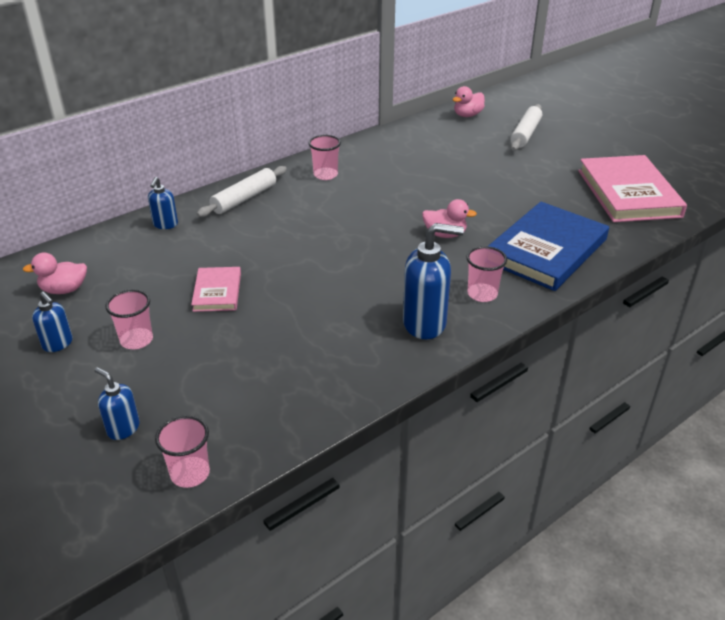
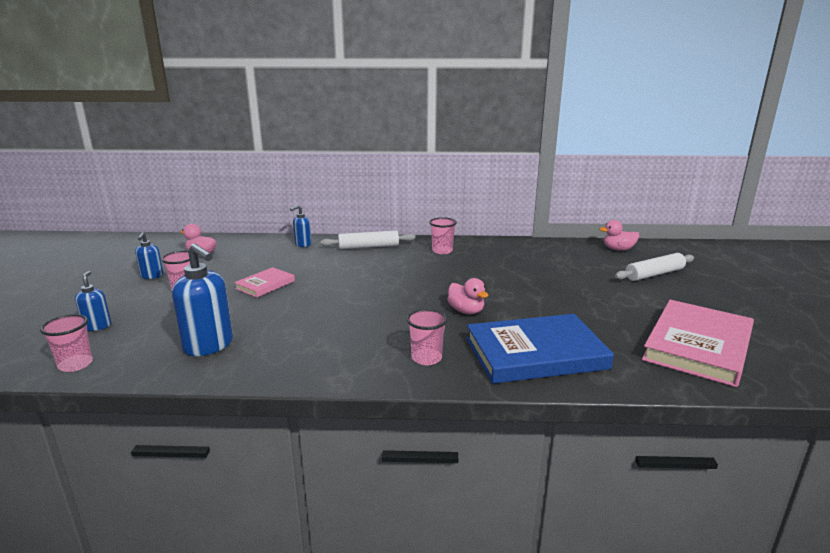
camera: 40 degrees right, 15 degrees down
(425, 323) = (350, 356): blue soap dispenser -> blue soap dispenser (209, 346)

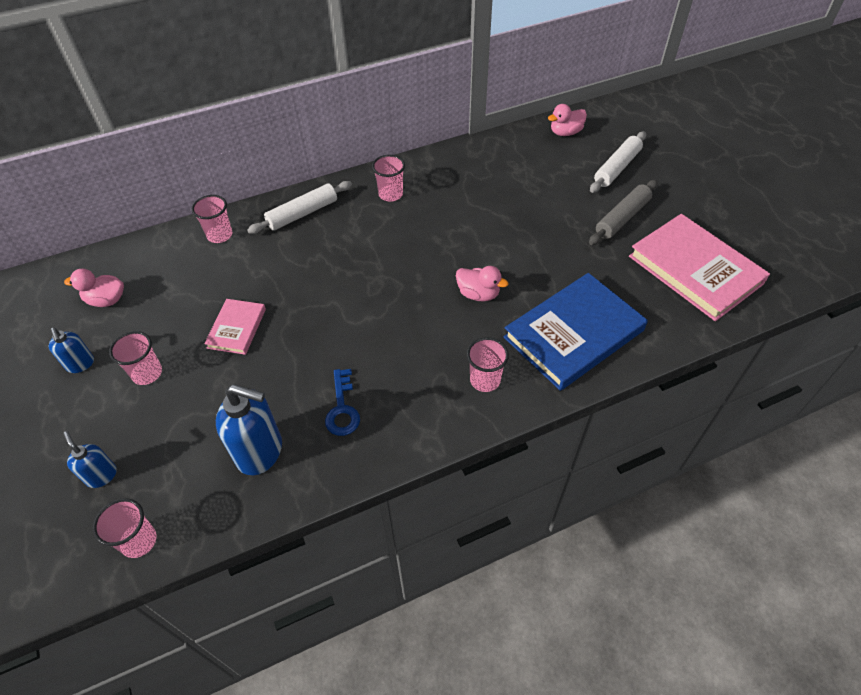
camera: 25 degrees left, 30 degrees up
(293, 341) = (342, 408): none -> blue key
(302, 244) = (220, 235): blue soap dispenser -> pink cup
(639, 301) = (622, 218): none -> grey rolling pin
(698, 346) = (695, 270): pink book -> pink book turned 45 degrees counterclockwise

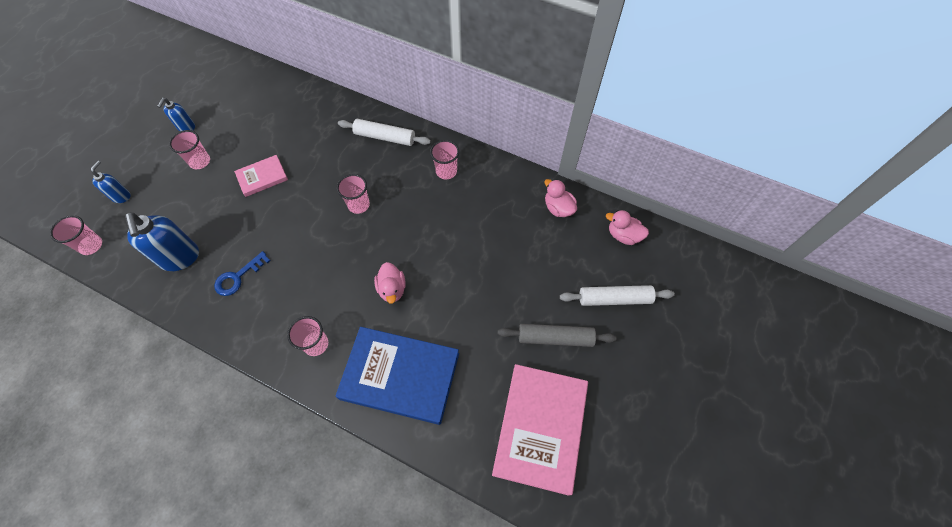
camera: 50 degrees right, 10 degrees up
(106, 300) = (238, 101): pink duck -> pink duck (558, 208)
(220, 235) = (330, 111): pink cup -> pink cup (358, 205)

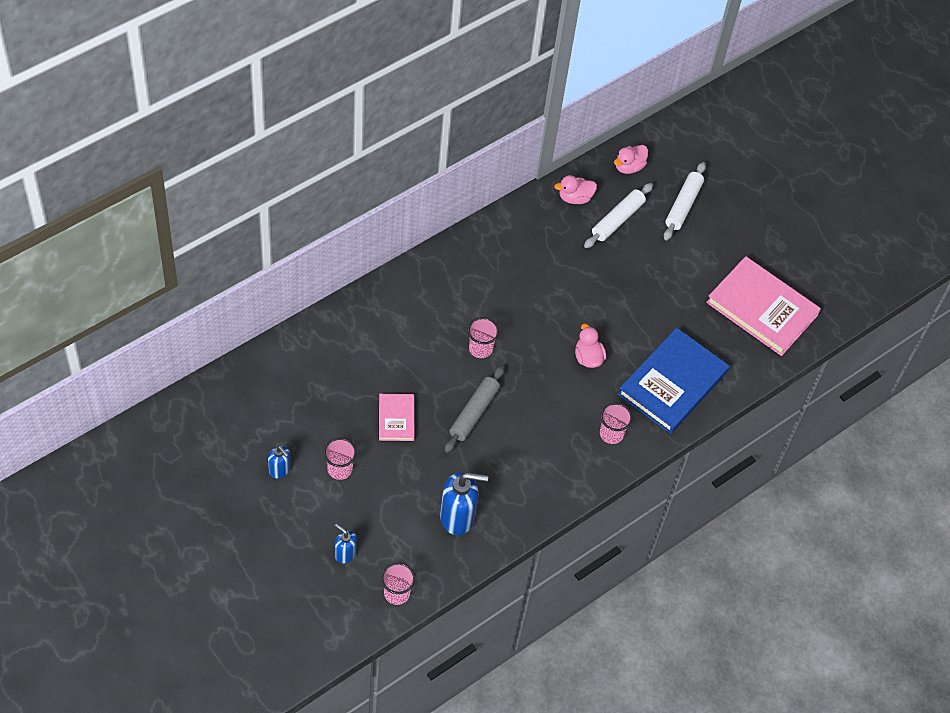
camera: 70 degrees left, 5 degrees down
(238, 277) = (508, 474): blue key -> none
(385, 137) = (408, 295): white rolling pin -> white rolling pin (617, 219)
(392, 289) = (588, 357): pink duck -> pink duck turned 120 degrees counterclockwise
(446, 171) = (482, 263): pink cup -> none
(555, 338) = (695, 263): grey rolling pin -> grey rolling pin (474, 413)

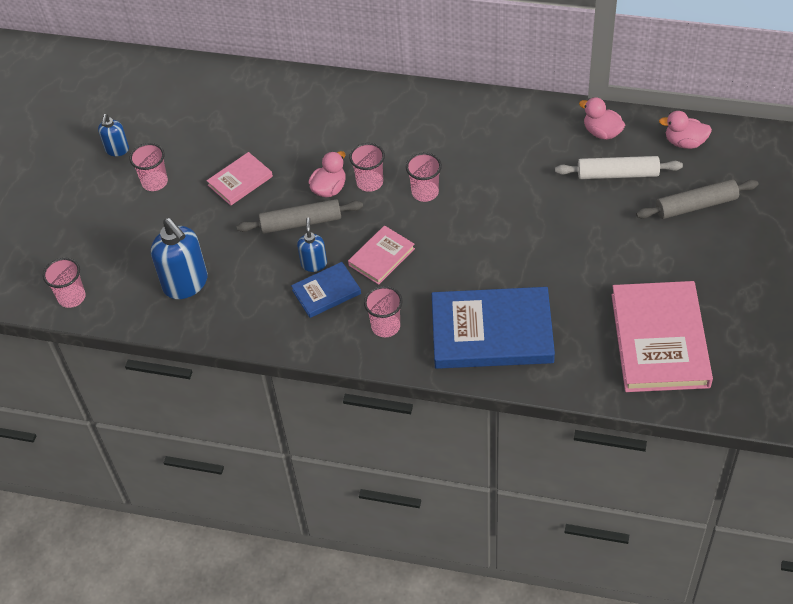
camera: 60 degrees right, 5 degrees down
(345, 553) = (78, 240): blue soap dispenser -> blue soap dispenser (314, 264)
(523, 327) = (425, 192): none -> pink cup
(549, 444) = (326, 292): none -> blue book
(552, 392) = (381, 257): none -> pink book
(588, 357) = (447, 255): pink duck -> pink duck (329, 189)
(683, 205) = (696, 206): white rolling pin -> grey rolling pin

